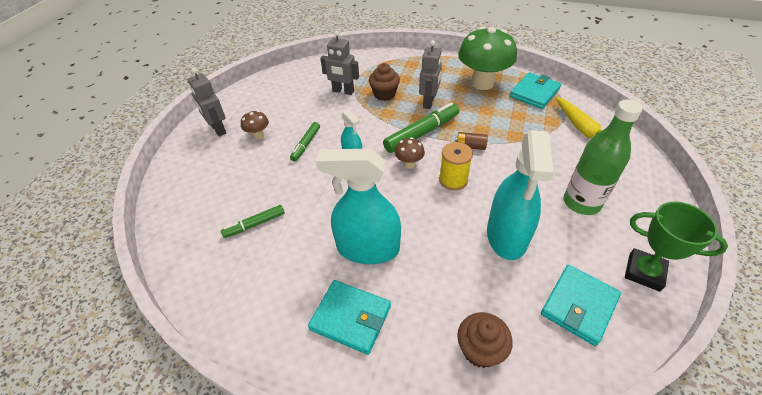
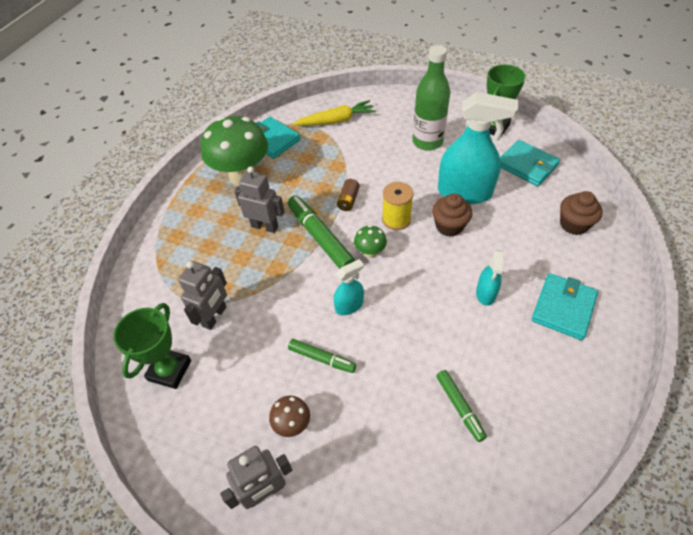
camera: 85 degrees left, 5 degrees up
(304, 81) = (169, 370): none -> green trophy
(367, 248) = (486, 293): turquoise spray bottle -> turquoise spray bottle, size x0.49
(384, 94) = (236, 269): brown cupcake -> brown cupcake (449, 226)
(409, 164) = (370, 253): brown mushroom -> green mushroom

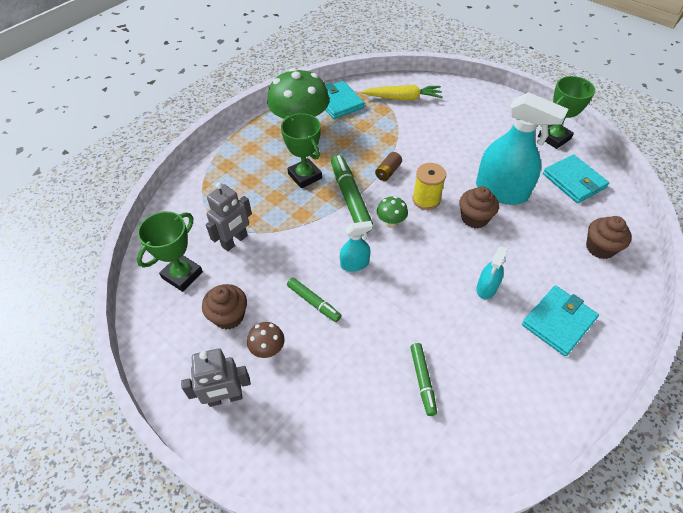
camera: 15 degrees right, 0 degrees up
(237, 400) = (229, 316): none -> brown cupcake
(265, 226) = (305, 176): grey robot -> green trophy
(427, 142) = (482, 136): green bottle -> none

